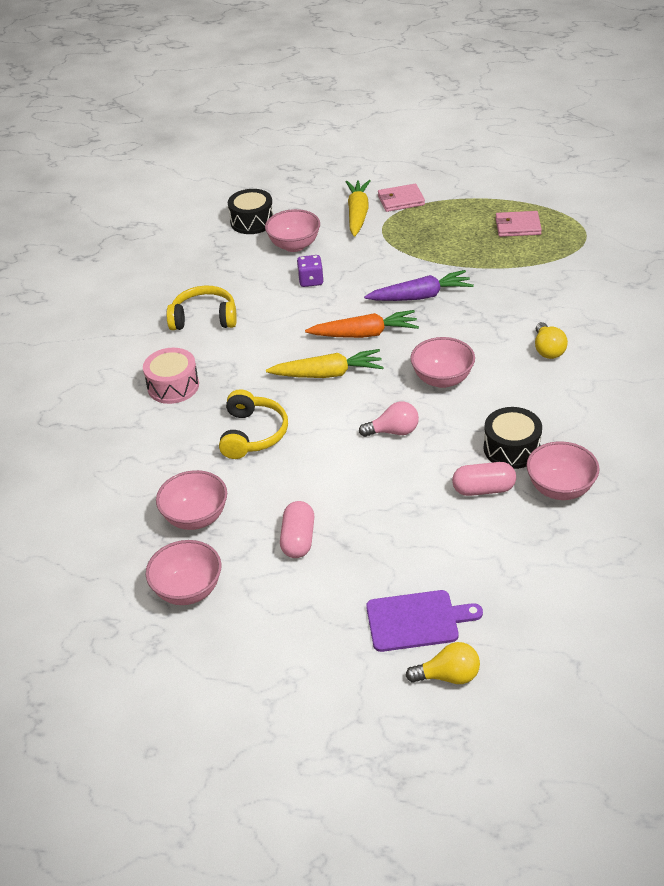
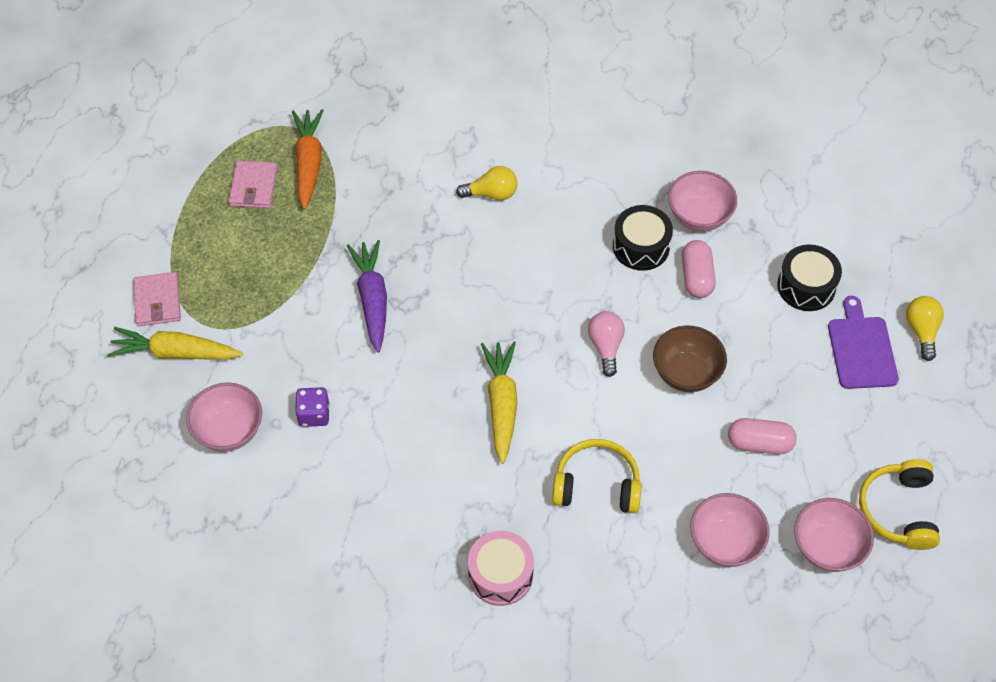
camera: 90 degrees left, 15 degrees up
(204, 318) = (368, 541): yellow headphones -> yellow headphones (898, 510)
(252, 221) = (155, 482): black drum -> black drum (806, 286)
(364, 334) = (434, 362): orange carrot -> orange carrot (308, 163)
(371, 486) = (686, 373): none -> brown bowl
(442, 379) = (526, 293): pink bowl -> none

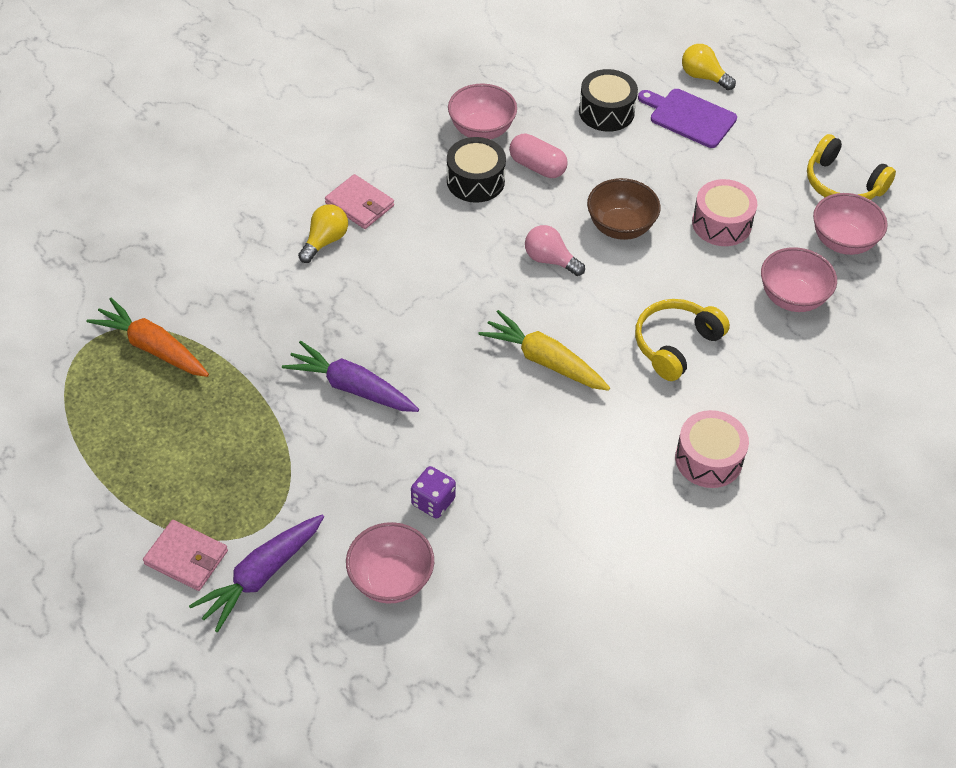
camera: 55 degrees left, 5 degrees down
(175, 353) = (261, 576): yellow carrot -> purple carrot
(254, 187) = (134, 404): pink wallet -> pink wallet (359, 204)
(759, 443) = (721, 224): pink capsule -> pink drum

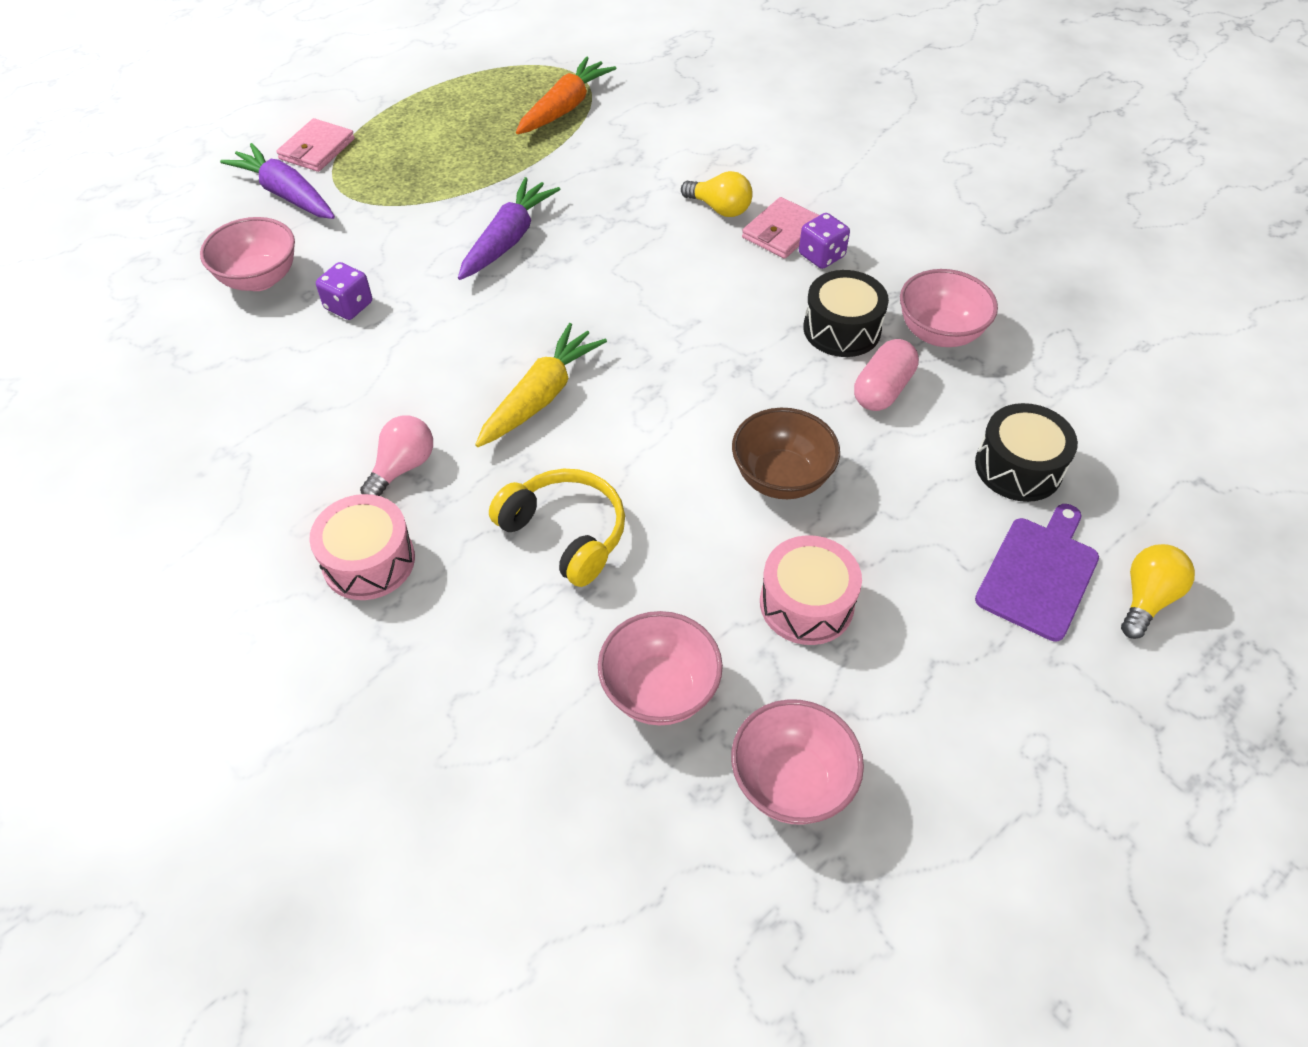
camera: 90 degrees right, 0 degrees up
(391, 184) = (821, 256): none -> purple dice
(550, 260) = (710, 402): pink light bulb -> pink light bulb (402, 467)
(842, 184) = (934, 798): yellow headphones -> none

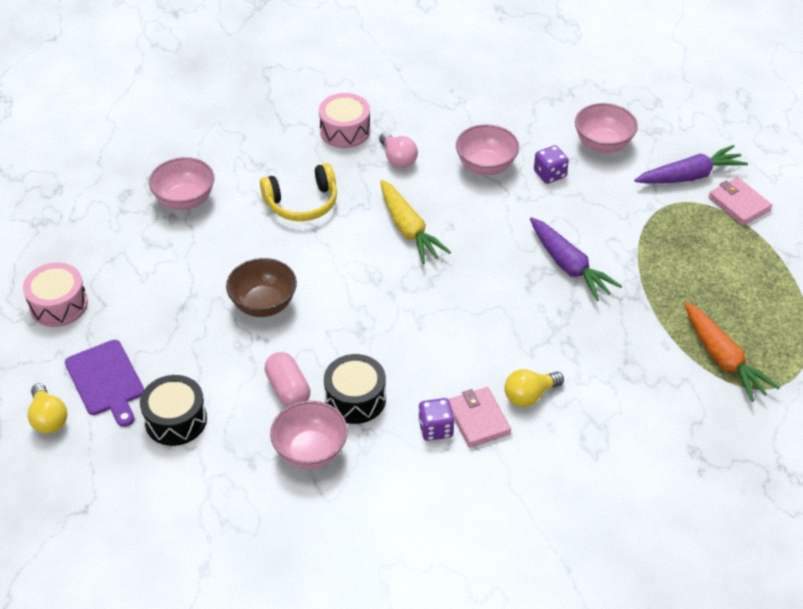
camera: 120 degrees right, 5 degrees down
(791, 782) = (102, 223): pink bowl -> pink bowl (486, 166)
(806, 604) = (179, 274): pink drum -> pink drum (58, 305)

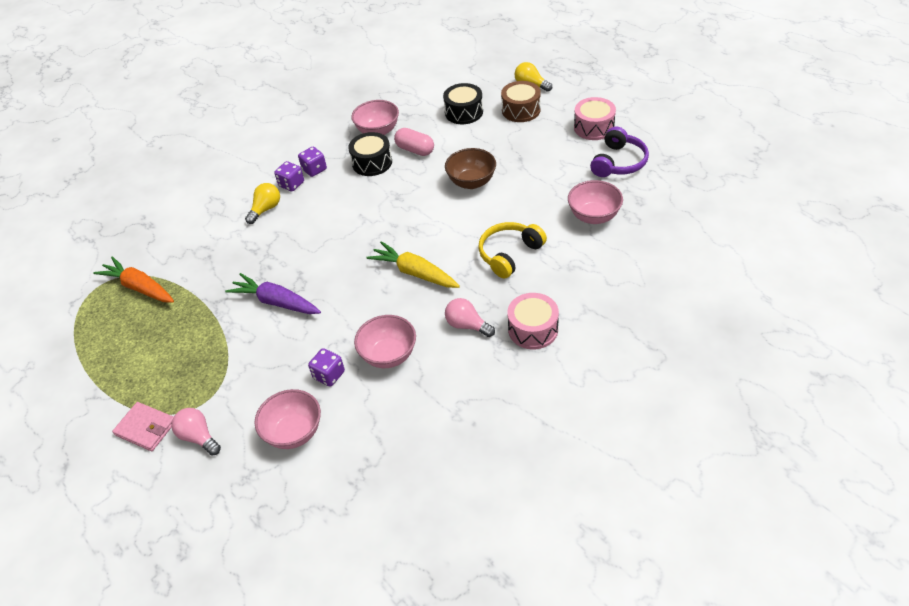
camera: 155 degrees right, 0 degrees up
(90, 245) = (619, 162): none -> purple headphones
(106, 381) = (521, 110): purple cutting board -> brown drum
(478, 419) = (291, 184): pink wallet -> purple dice
(690, 176) = (199, 437): purple carrot -> pink light bulb

